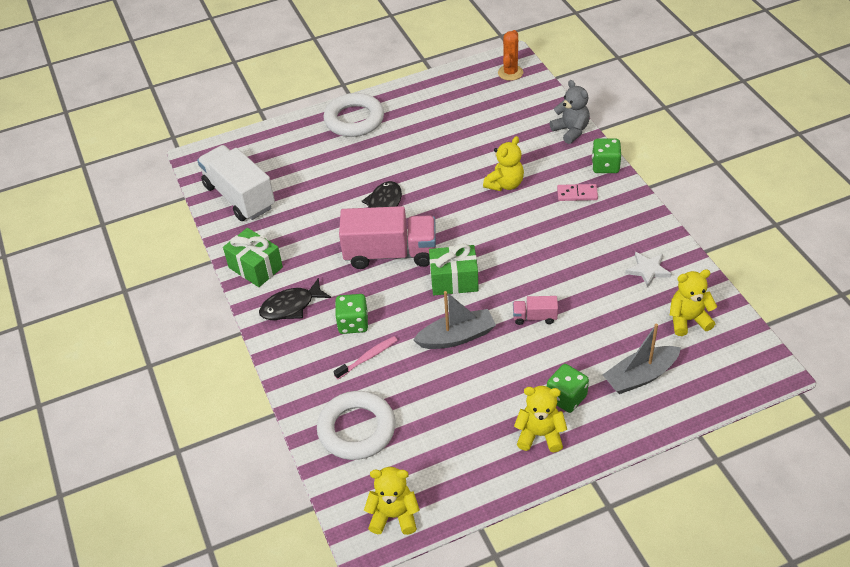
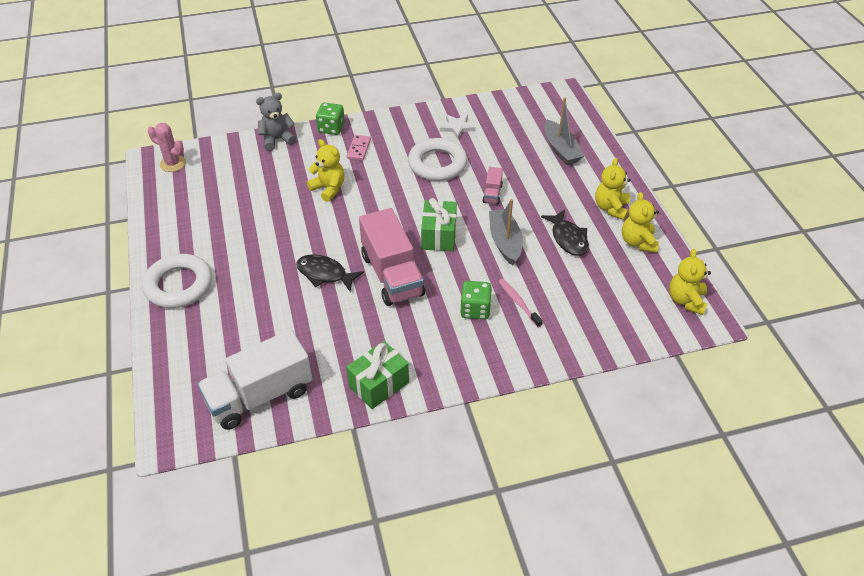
camera: 85 degrees left, 0 degrees up
(291, 306) = (442, 356): black fish -> black fish (568, 238)
(357, 429) = (598, 317): white ring -> white ring (437, 164)
(390, 253) = (392, 275): pink truck -> pink truck turned 150 degrees clockwise
(510, 73) = (173, 164): orange cactus -> pink cactus
(566, 397) = (577, 189): green dice -> none
(688, 320) = (511, 118): yellow teddy bear -> yellow teddy bear (638, 242)

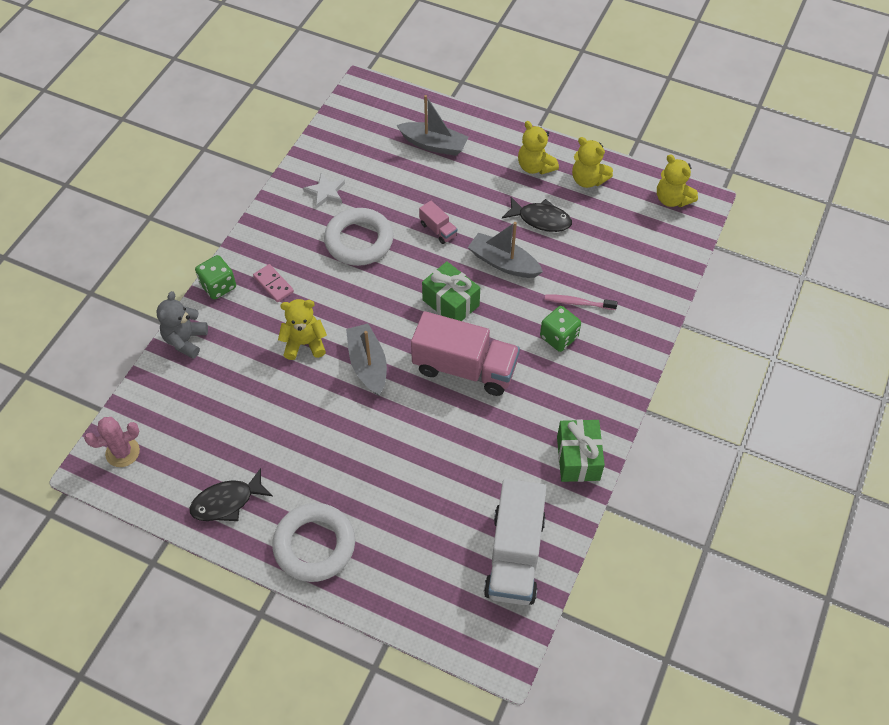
camera: 50 degrees left, 10 degrees up
(325, 274) = (415, 417): black fish -> black fish (227, 502)
(343, 226) = (368, 365): none -> grey boat

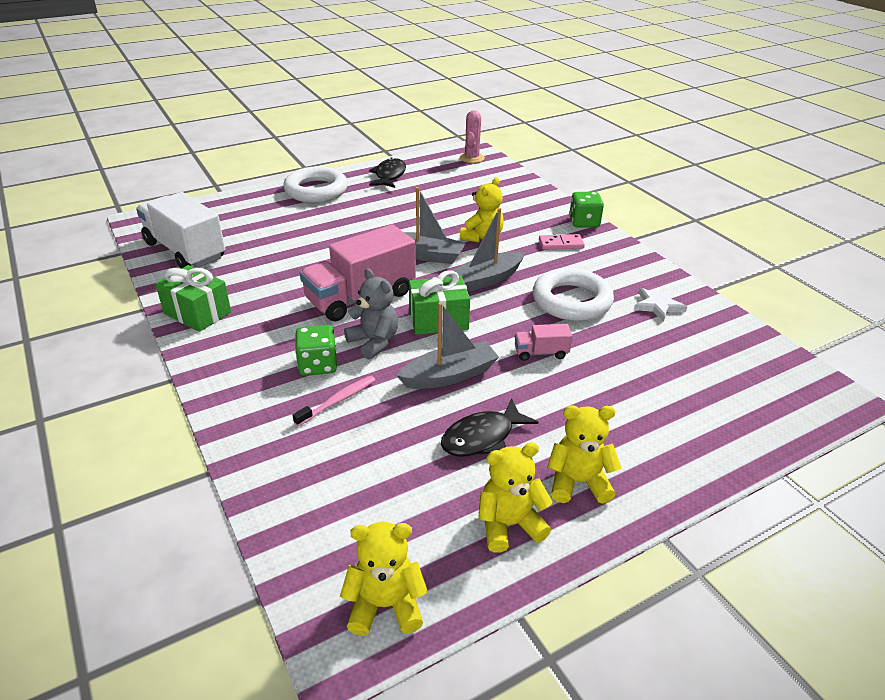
camera: 125 degrees right, 20 degrees down
(185, 340) = (541, 197): grey teddy bear -> grey teddy bear (374, 342)
(434, 145) = (686, 409): grey boat -> grey boat (487, 279)

